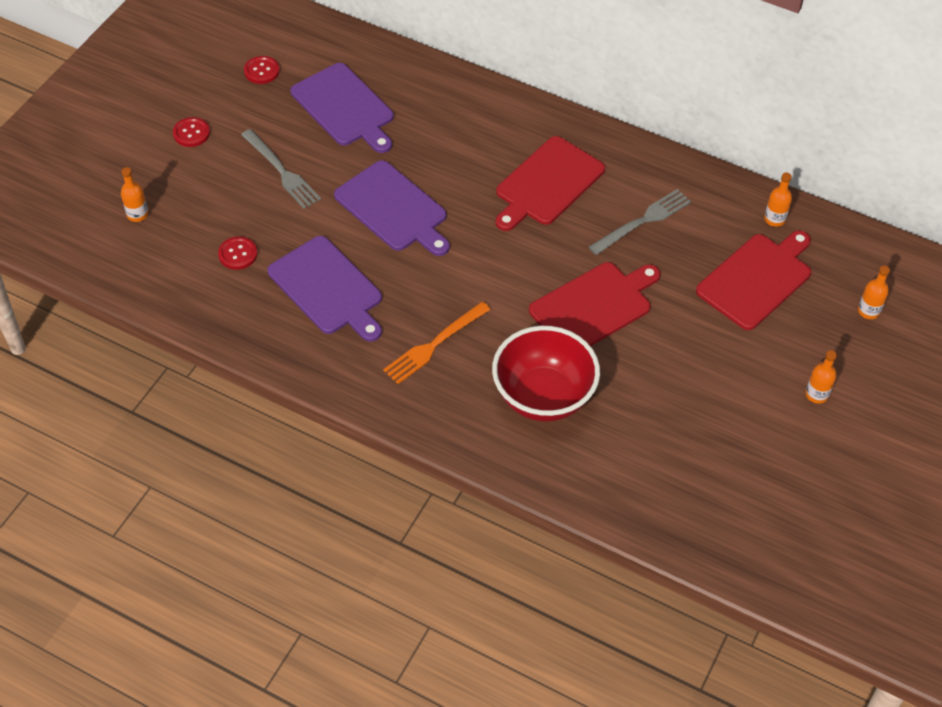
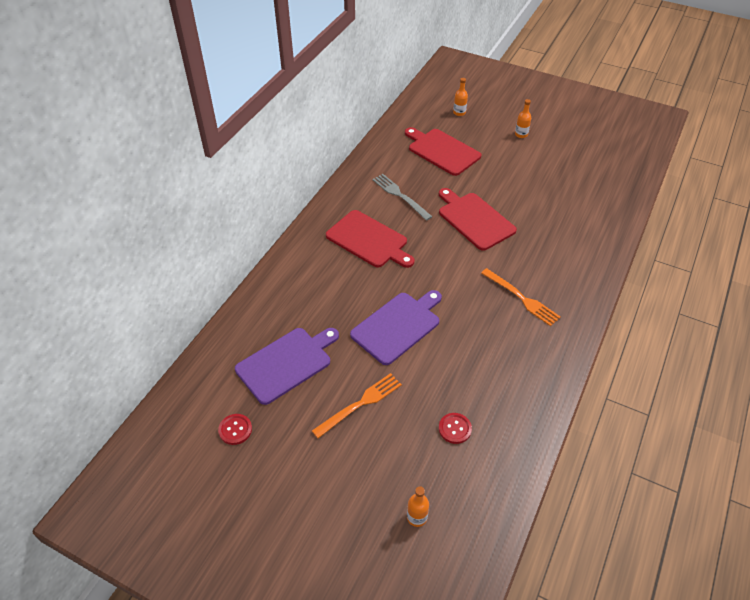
camera: 90 degrees left, 5 degrees down
(191, 133) = (313, 482): red button -> none
(282, 171) = (360, 404): grey fork -> orange fork
(327, 288) = (481, 363): purple cutting board -> none
(543, 396) = (551, 243): red bowl -> none
(774, 219) = (394, 141): orange bottle -> none

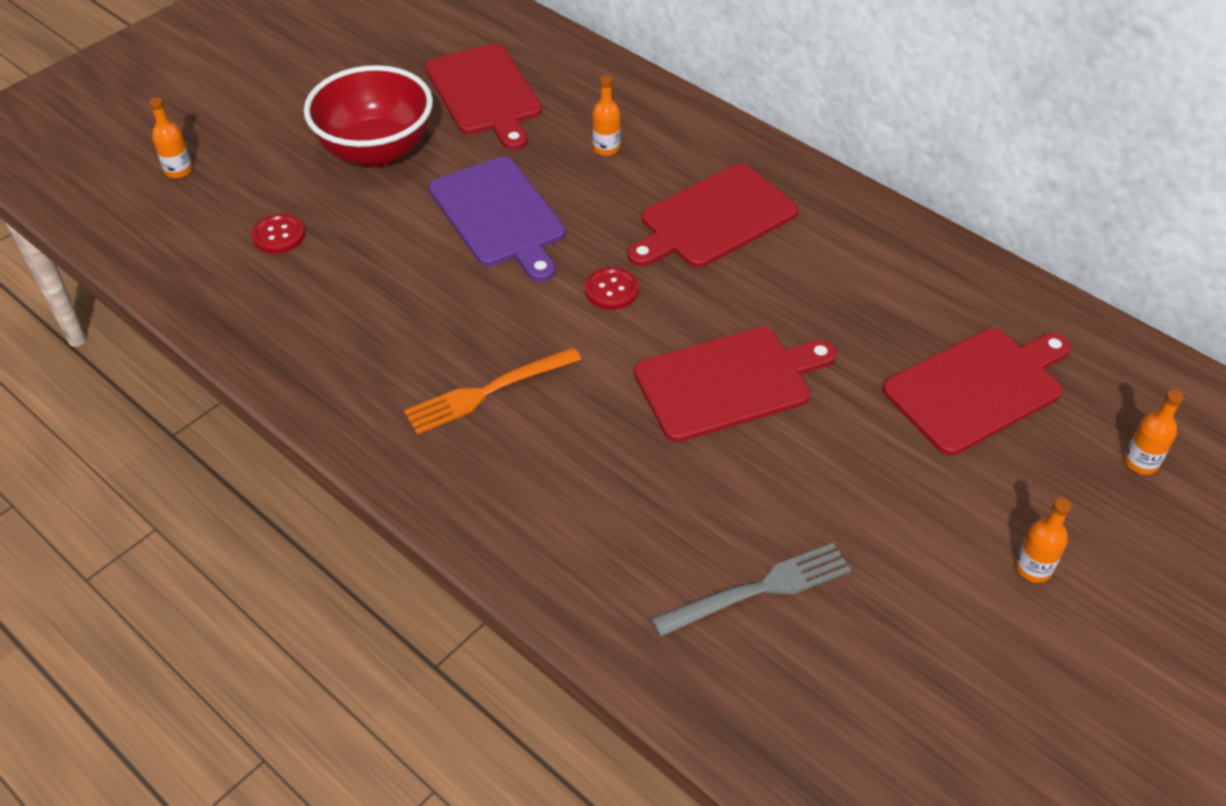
camera: 105 degrees right, 0 degrees up
(235, 430) = (401, 41): red button -> red button (611, 290)
(286, 363) = (484, 93): purple cutting board -> red cutting board
(325, 293) = (606, 148): none -> orange bottle
(360, 404) = (376, 151): orange fork -> red bowl
(400, 195) = (832, 285): grey fork -> grey fork (759, 589)

